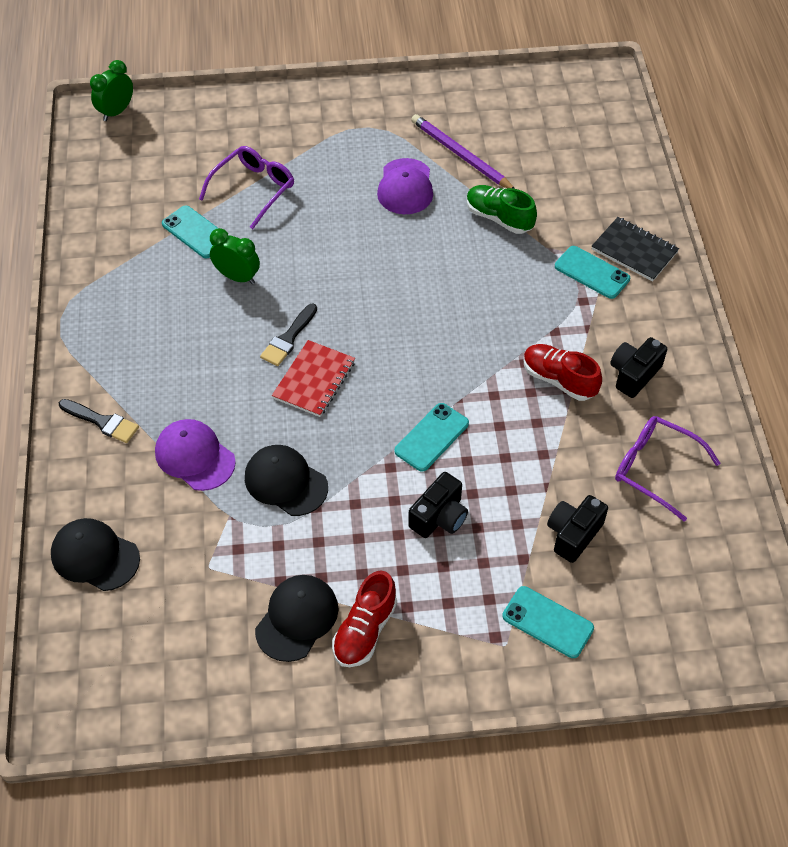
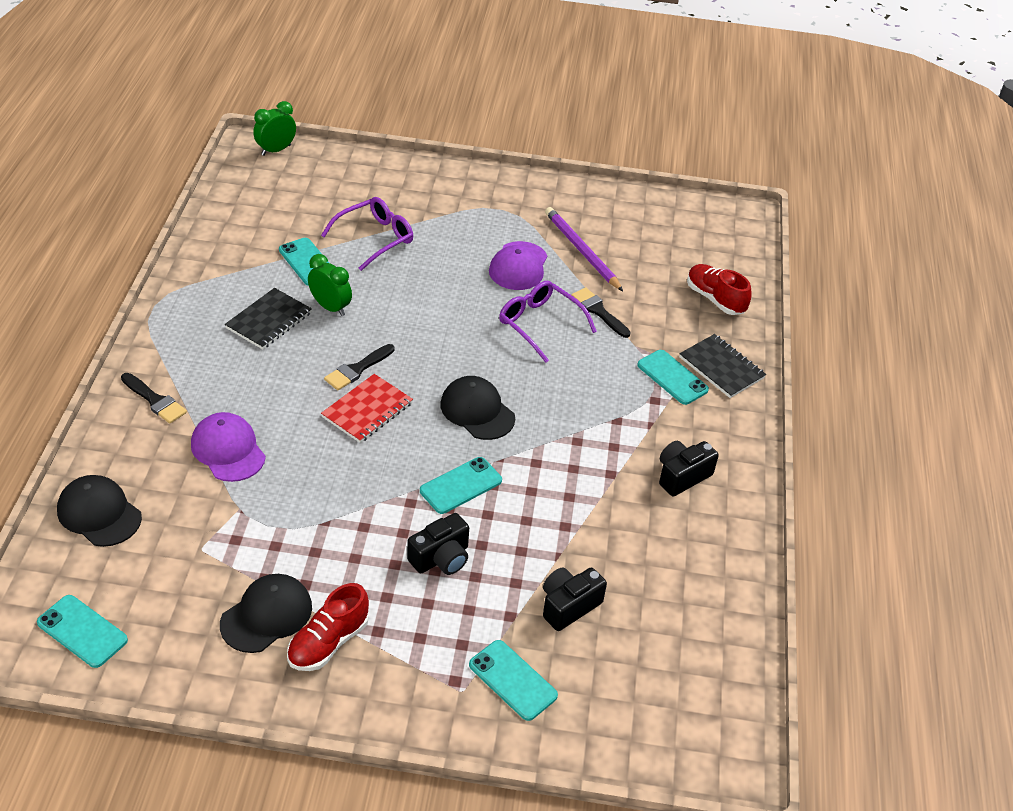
camera: 10 degrees right, 10 degrees down
(127, 682) = (82, 631): none -> turquoise phone
(182, 306) = (269, 320): none -> black notebook
(285, 482) = (305, 492): black cap -> black cap (477, 411)
(499, 218) = (598, 311): green shoe -> black brush
(559, 380) = (605, 464): red shoe -> red shoe (715, 299)
(656, 469) = (673, 566): purple glasses -> purple glasses (540, 325)

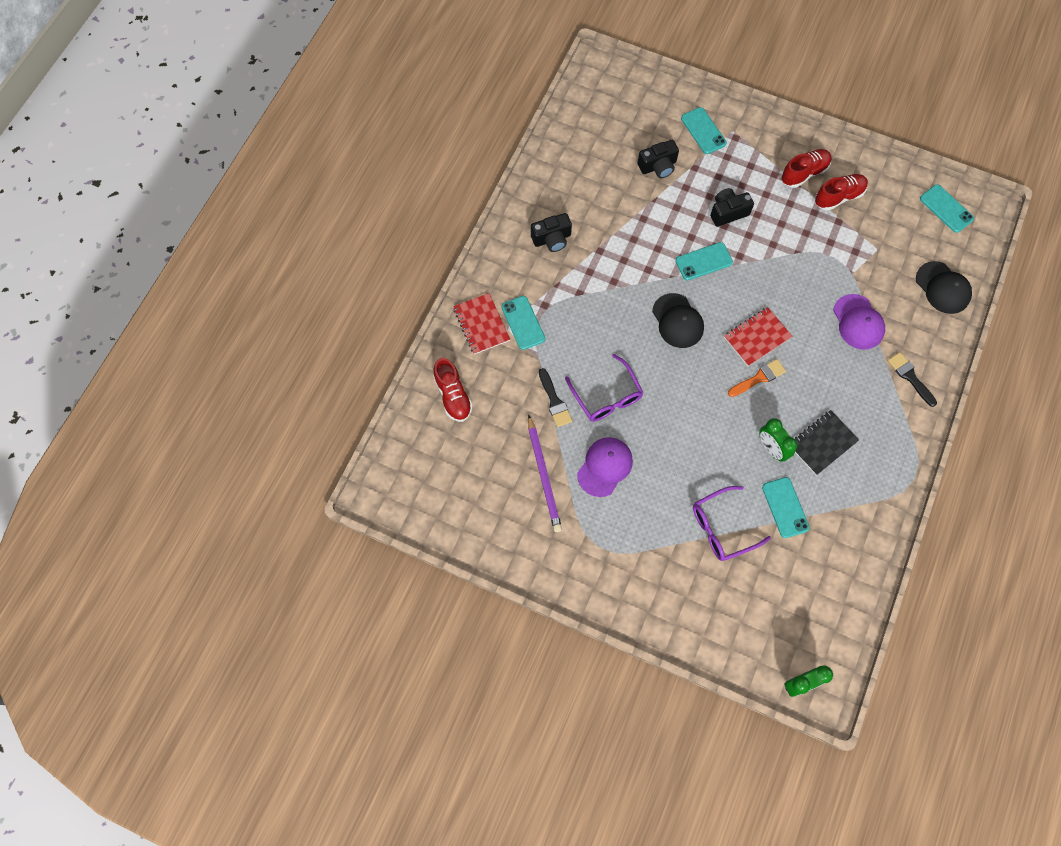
camera: 160 degrees left, 25 degrees up
(266, 615) = (838, 197): black cap -> red shoe
(357, 369) = (759, 378): black brush -> orange brush
(721, 368) = (481, 324): black notebook -> red notebook

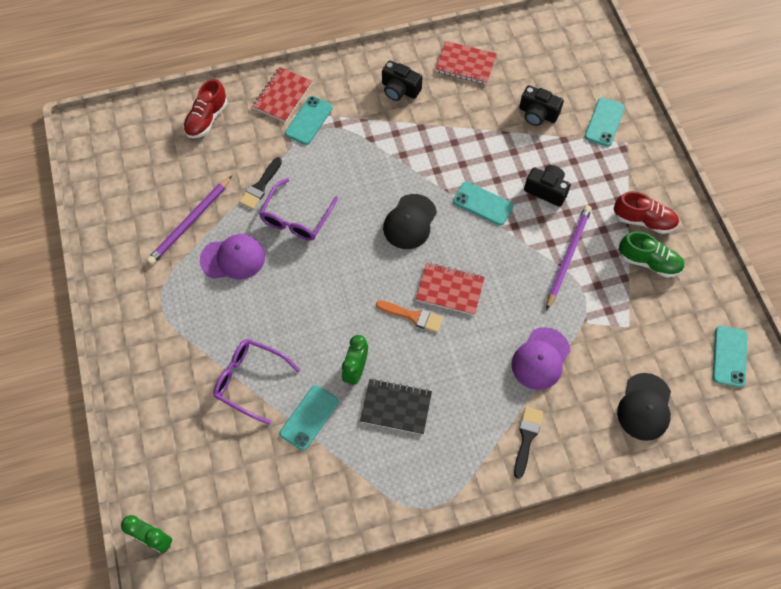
camera: 50 degrees right, 5 degrees down
(569, 177) = (465, 64): none -> red notebook
(793, 242) = (567, 256): none -> purple pencil
(838, 197) = (648, 262): red shoe -> green shoe

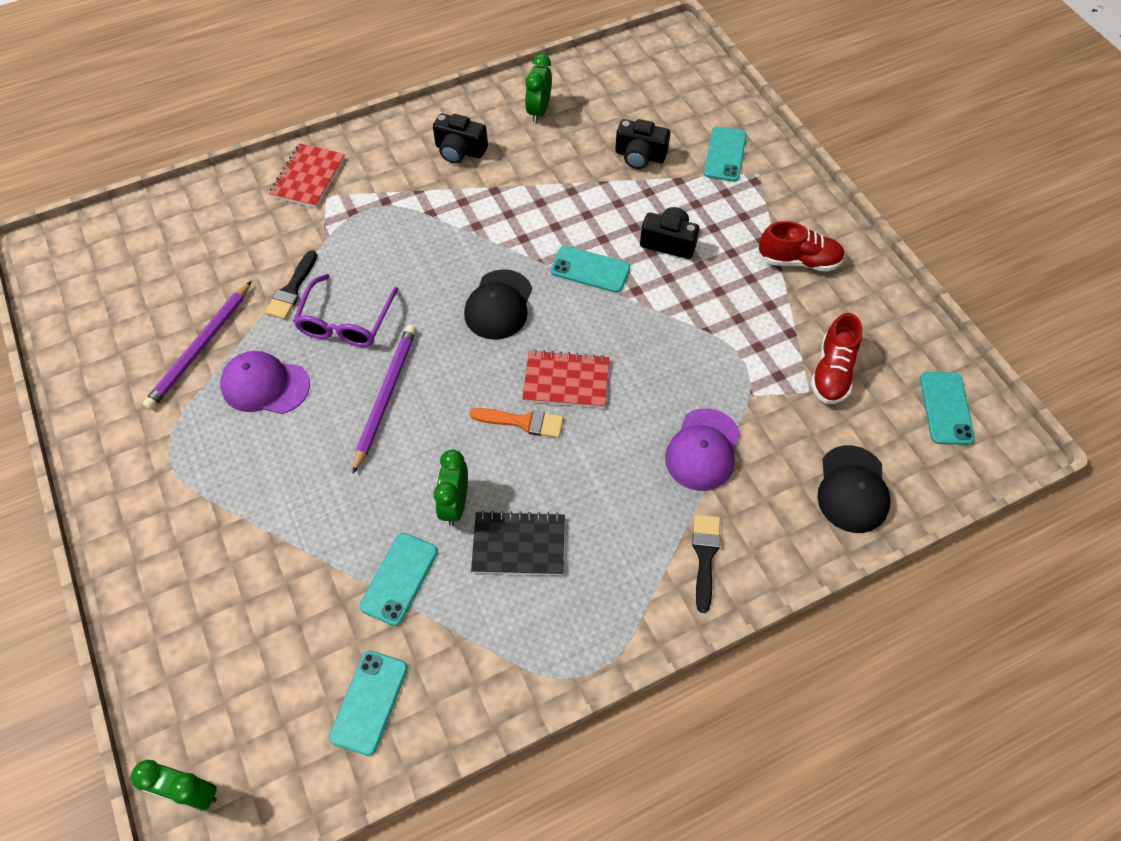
camera: 10 degrees left, 5 degrees down
(207, 119) = (209, 218): red shoe -> red shoe (832, 372)
(233, 258) = (265, 385): purple cap -> purple cap turned 150 degrees counterclockwise
(250, 380) = (309, 542): purple glasses -> none
(309, 120) = (347, 202): turquoise phone -> turquoise phone (369, 702)
(465, 64) = (539, 111): red notebook -> green clock
(567, 256) = (712, 317): purple pencil -> purple pencil (385, 396)
(648, 262) = (816, 309): green shoe -> none

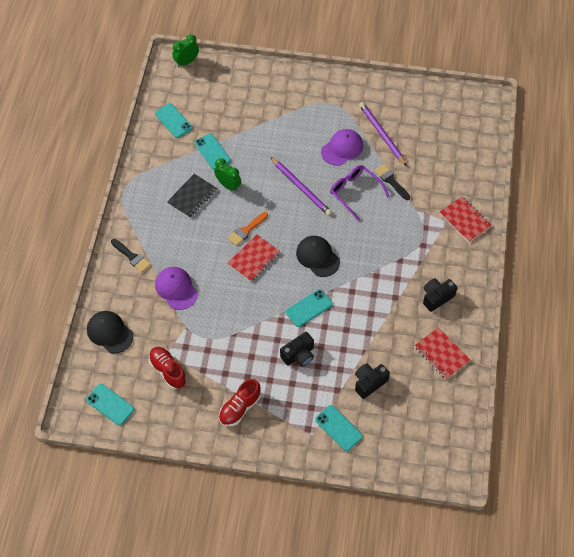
camera: 125 degrees right, 0 degrees up
(539, 111) = (441, 354): green clock -> red notebook

